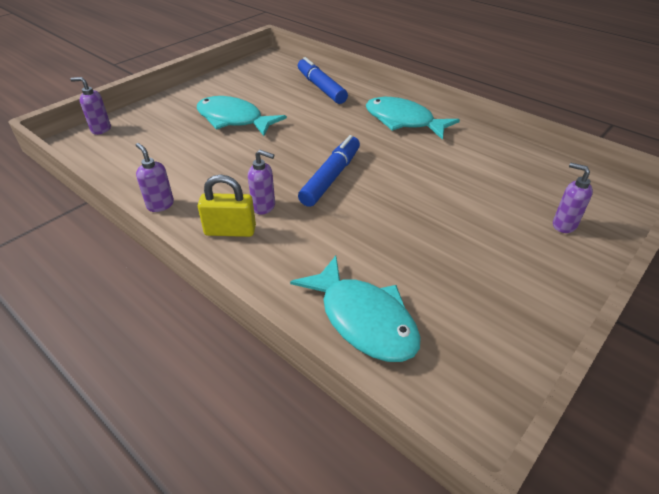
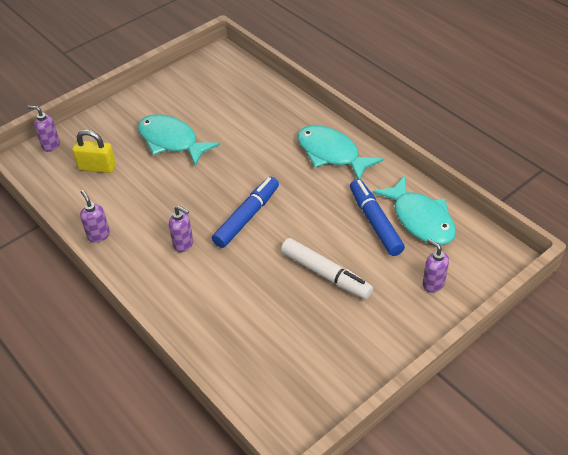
camera: 10 degrees right, 5 degrees up
(230, 231) = (152, 266): yellow padlock -> yellow padlock (97, 167)
(321, 87) = (263, 102): blue marker -> blue marker (375, 222)
(363, 319) = (240, 354): turquoise fish -> turquoise fish (420, 219)
(438, 224) = (326, 274): none -> white marker

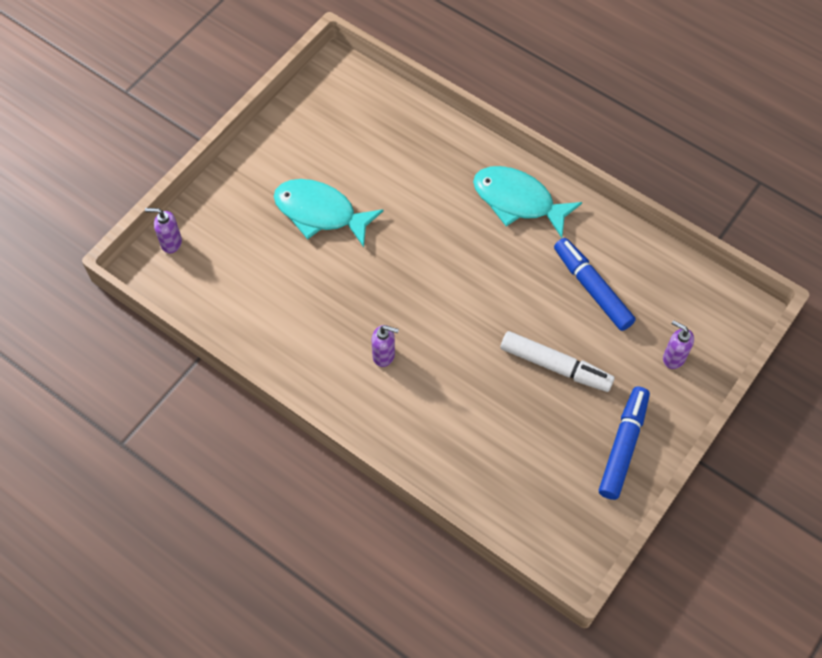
camera: 15 degrees left, 15 degrees up
(97, 167) = (242, 266): yellow padlock -> none
(98, 235) = (280, 361): purple soap dispenser -> none
(247, 217) = (445, 306): blue marker -> blue marker (623, 446)
(420, 219) = (641, 276): turquoise fish -> none

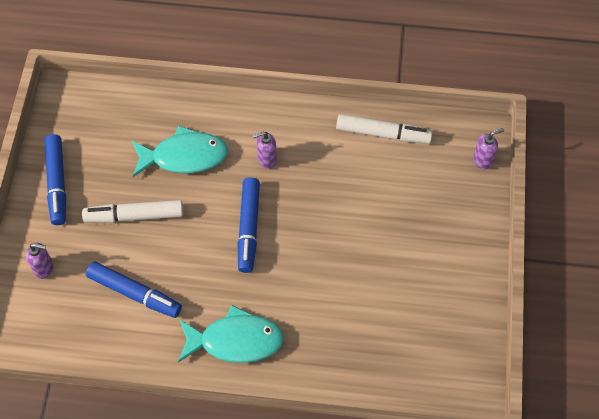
camera: 150 degrees right, 0 degrees up
(246, 321) = (383, 134): none -> white marker
(320, 213) = (390, 243): turquoise fish -> turquoise fish (184, 156)
(446, 294) = (248, 228): none -> blue marker

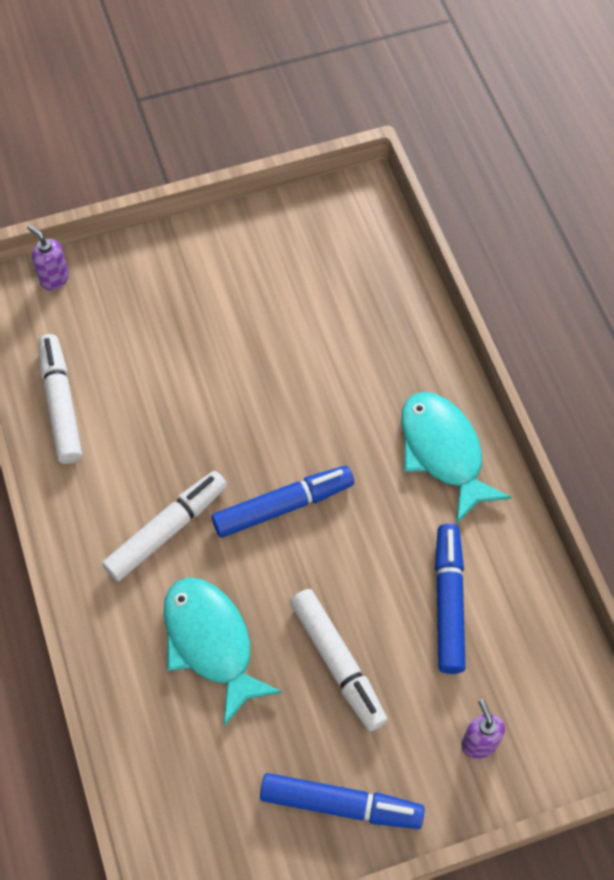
camera: 115 degrees left, 0 degrees up
(57, 183) = (341, 805): blue marker -> blue marker turned 45 degrees clockwise
(266, 160) = (167, 530): purple soap dispenser -> white marker

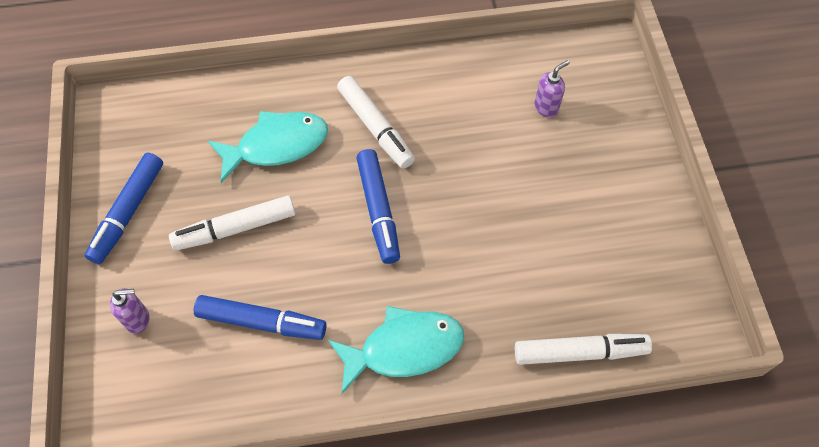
camera: 100 degrees right, 0 degrees up
(54, 279) = (619, 74): purple soap dispenser -> purple soap dispenser (546, 107)
(61, 404) = (499, 69): white marker -> white marker (580, 352)

